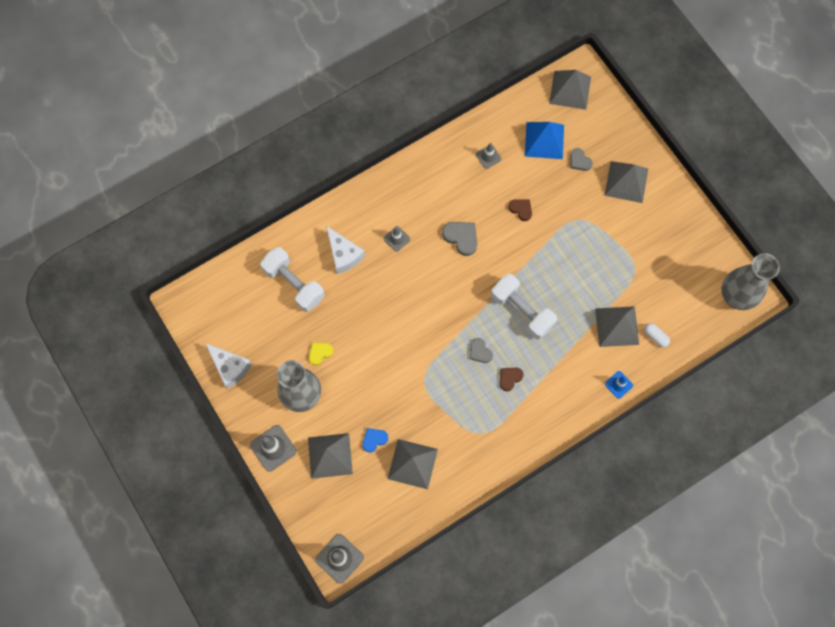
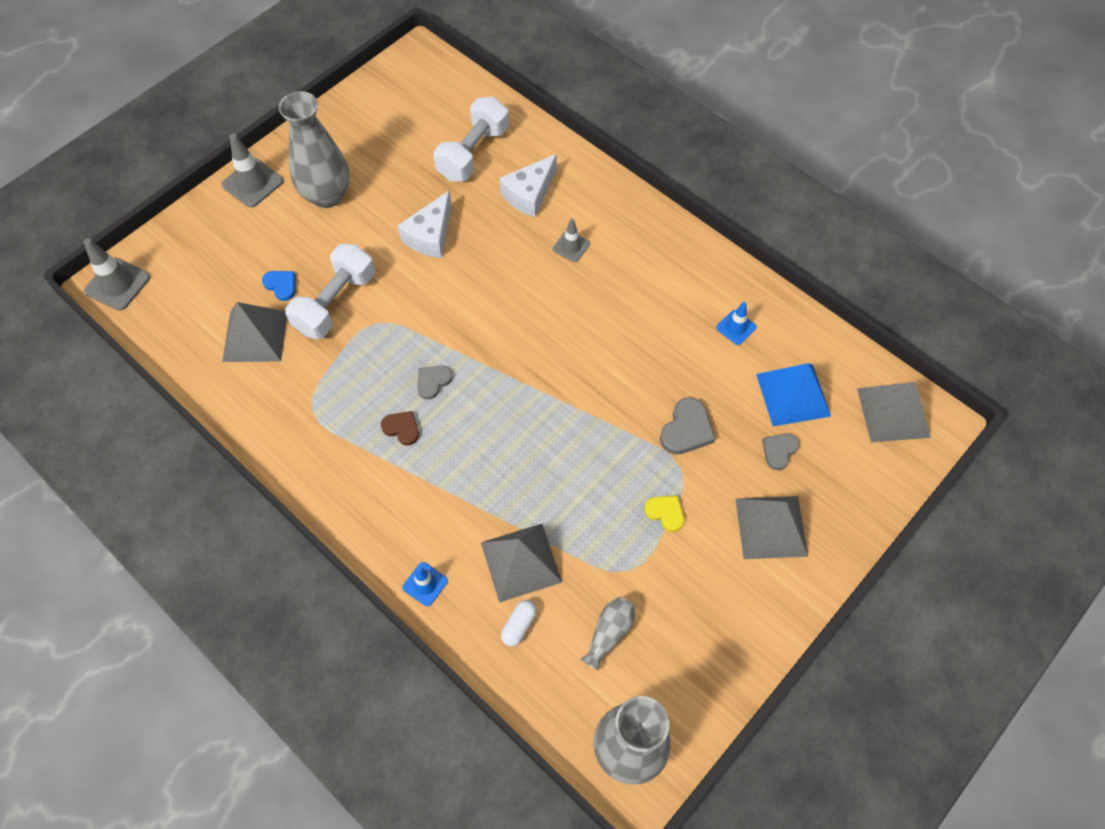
camera: 75 degrees right, 10 degrees down
(230, 367) = (348, 117): white cheese -> white cheese (430, 235)
(320, 353) = (387, 201): yellow heart -> yellow heart (665, 513)
(330, 455) = (252, 243): grey pyramid -> none
(461, 237) = (598, 321): grey heart -> grey heart (686, 429)
(488, 156) = (736, 327): grey traffic cone -> blue traffic cone
(521, 209) = (669, 387): brown heart -> none
(522, 311) = (509, 422): white dumbbell -> white dumbbell (335, 303)
(670, 288) = (609, 633): none -> grey vase

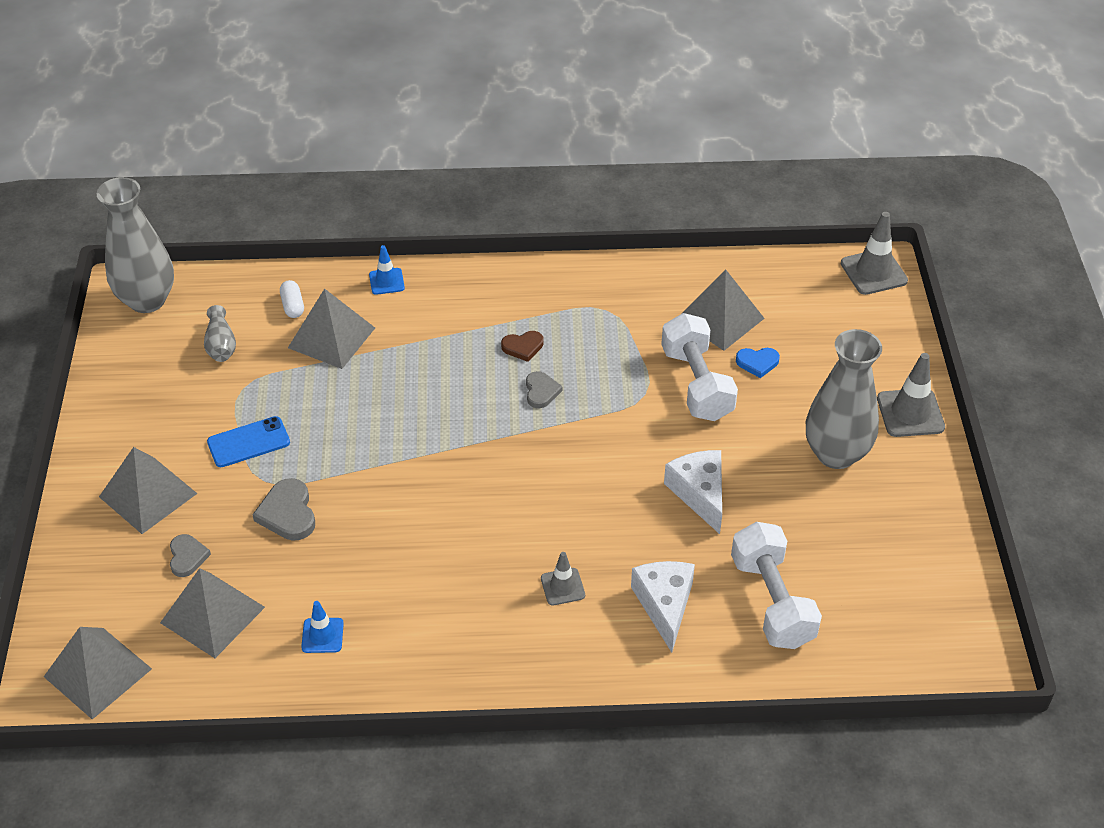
camera: 135 degrees right, 15 degrees down
(665, 513) = (248, 442): yellow heart -> blue phone
(793, 395) = (212, 614): blue pyramid -> grey pyramid

